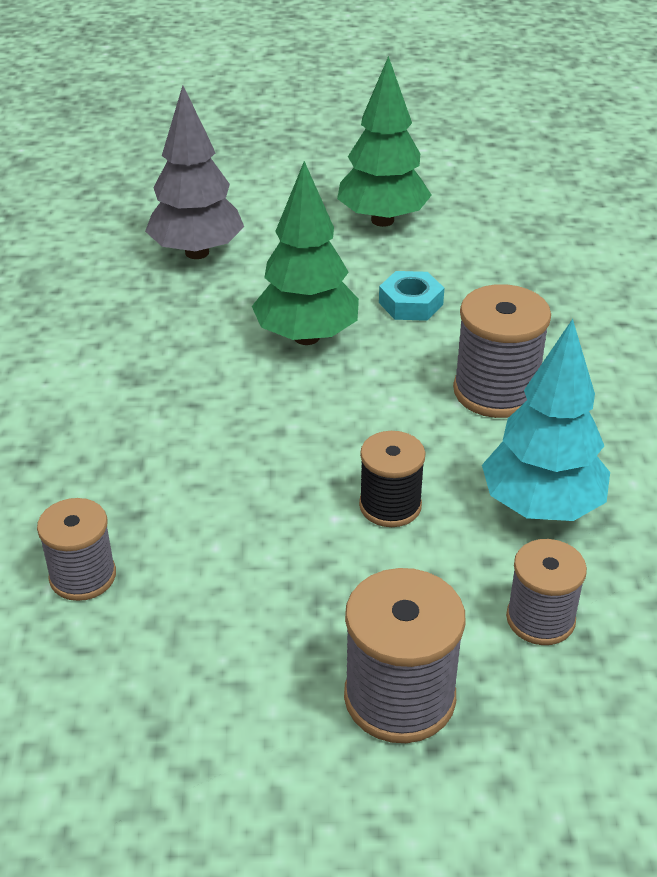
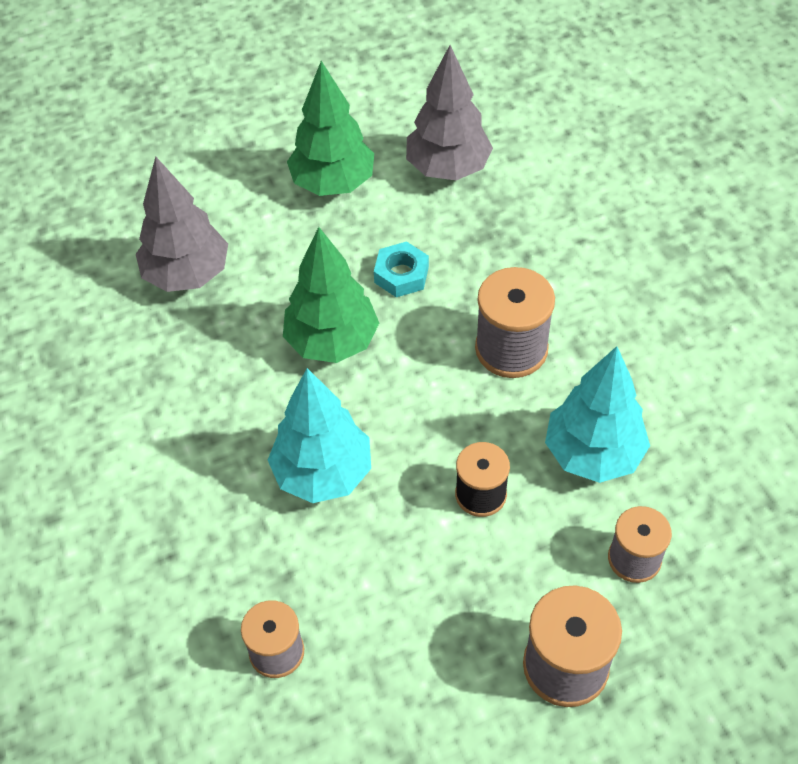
camera: 20 degrees left, 15 degrees up
(230, 439) = (323, 473): none -> turquoise tree
(507, 235) = (448, 168): none -> grey tree

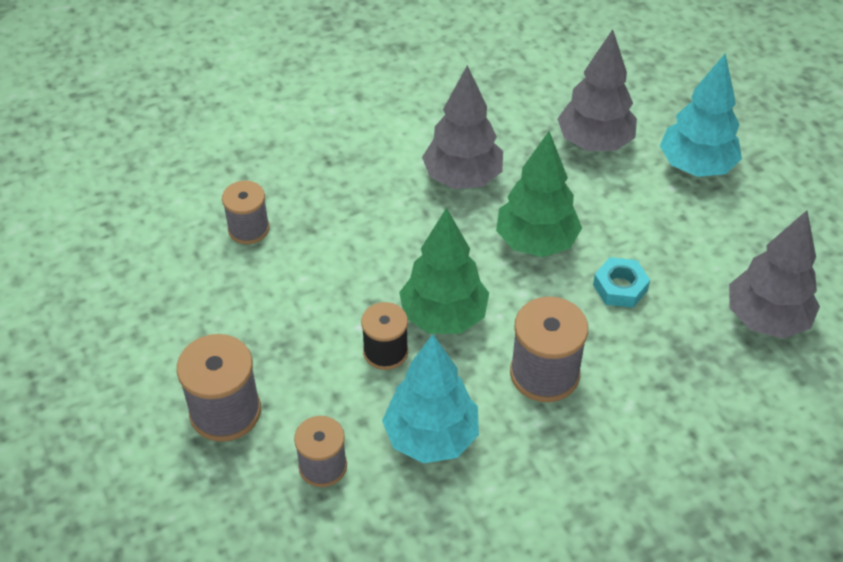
camera: 85 degrees right, 5 degrees down
(223, 406) = (462, 178): none -> grey tree
(323, 473) = (402, 245): turquoise tree -> turquoise tree (696, 166)
(333, 183) = (723, 231): green tree -> green tree (443, 317)

